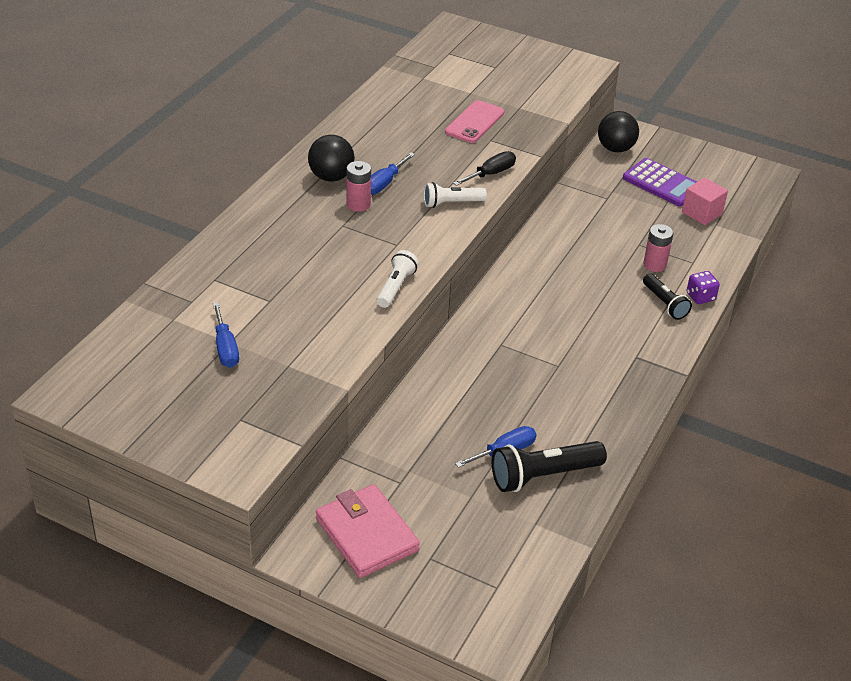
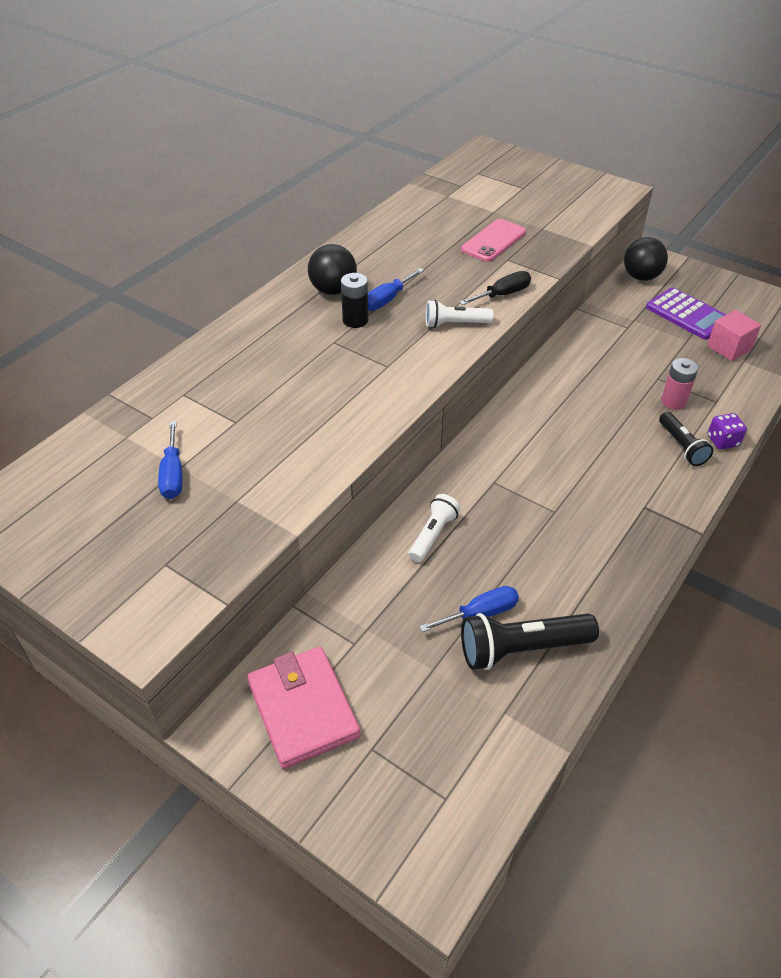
camera: 10 degrees right, 5 degrees up
(358, 204) = (355, 320): pink battery -> black battery
(396, 287) = (377, 414): white flashlight -> white flashlight (433, 535)

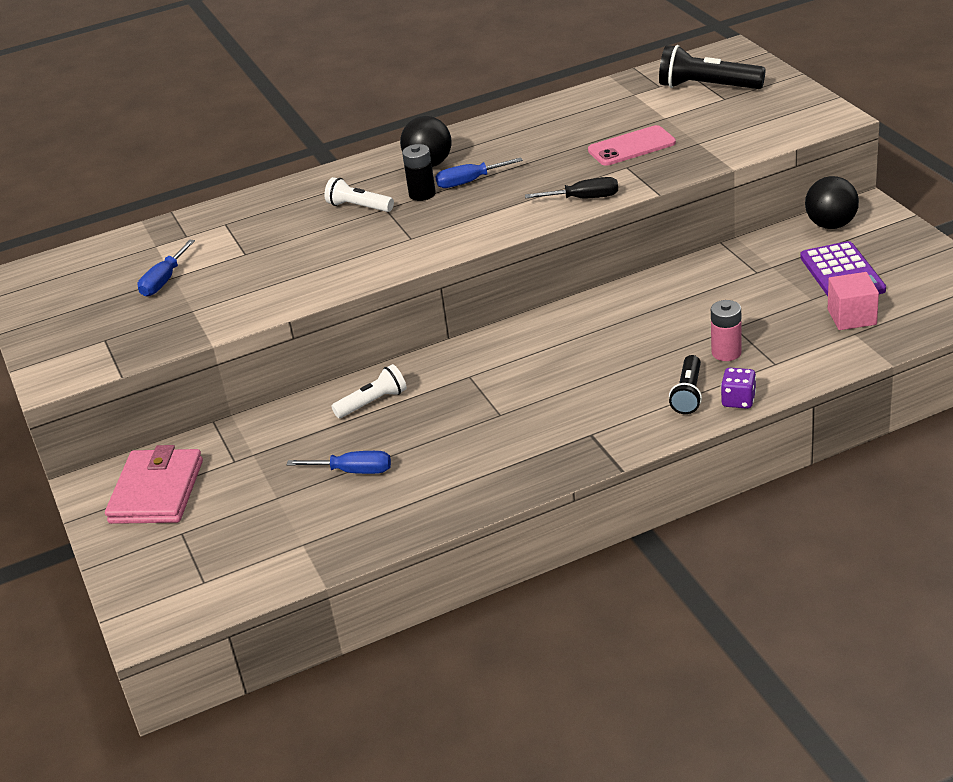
camera: 35 degrees right, 10 degrees down
(455, 324) = (509, 215): white flashlight -> white flashlight (359, 207)
(522, 649) = (361, 506): black flashlight -> black flashlight (707, 87)

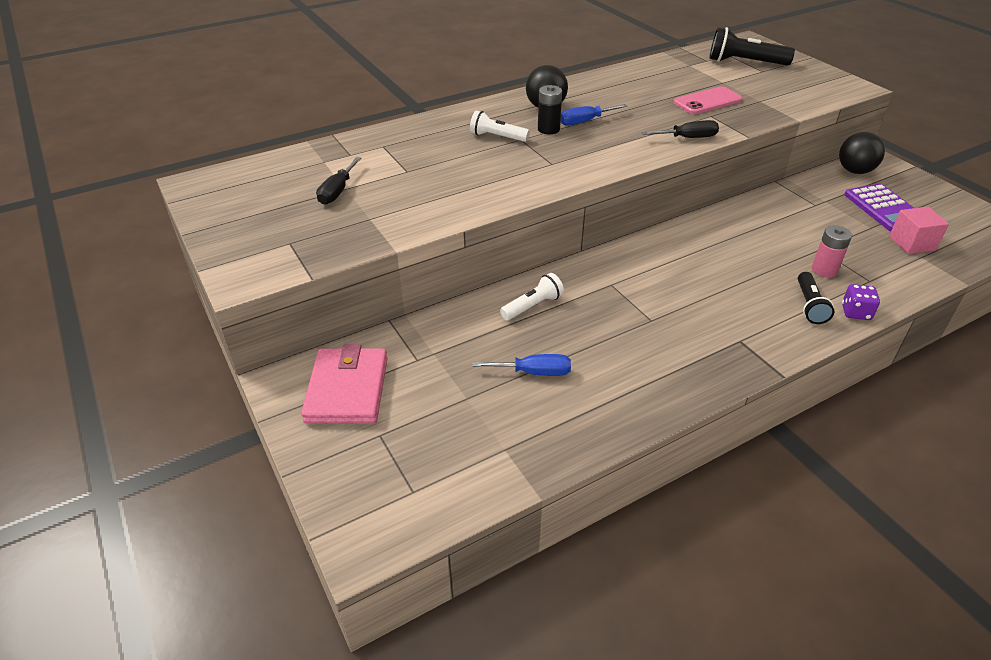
camera: 10 degrees left, 5 degrees up
(164, 281) = (337, 191): blue screwdriver -> black screwdriver

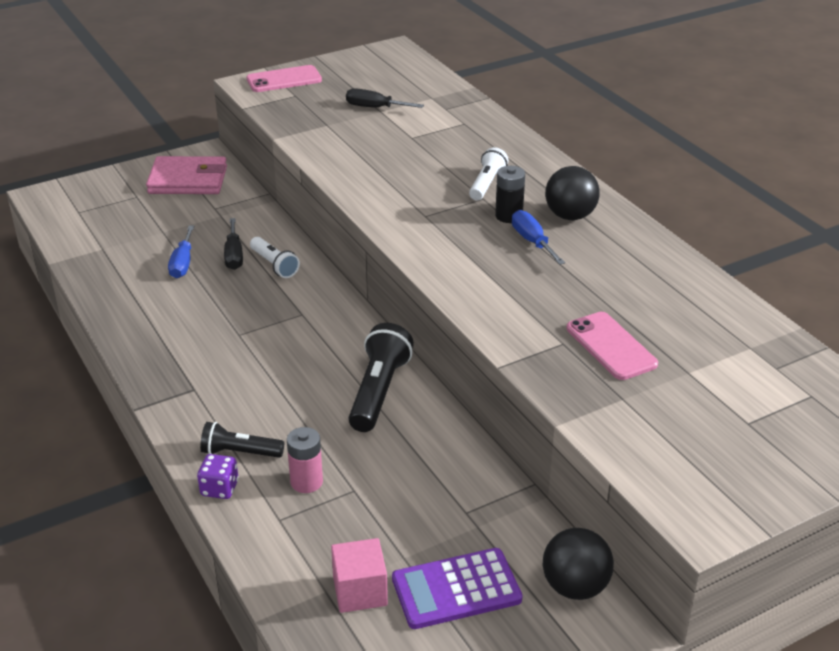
camera: 90 degrees right, 5 degrees down
(243, 253) = (284, 80): none -> pink phone
(688, 138) = (491, 315): black screwdriver -> black screwdriver (234, 255)
(744, 62) = (779, 408): black flashlight -> black flashlight (379, 391)

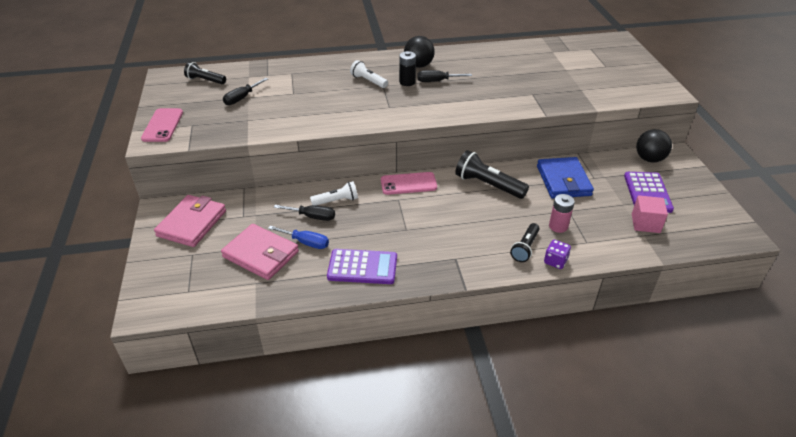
camera: 70 degrees left, 5 degrees up
(150, 238) = (261, 254): none -> pink wallet
(151, 316) = (362, 267): none -> purple calculator
(401, 74) = (205, 80): none -> black flashlight
(435, 474) = (563, 181): none -> blue wallet
(532, 241) = (437, 81): blue screwdriver -> black screwdriver
(611, 346) = (540, 82): pink phone -> pink phone (408, 184)

